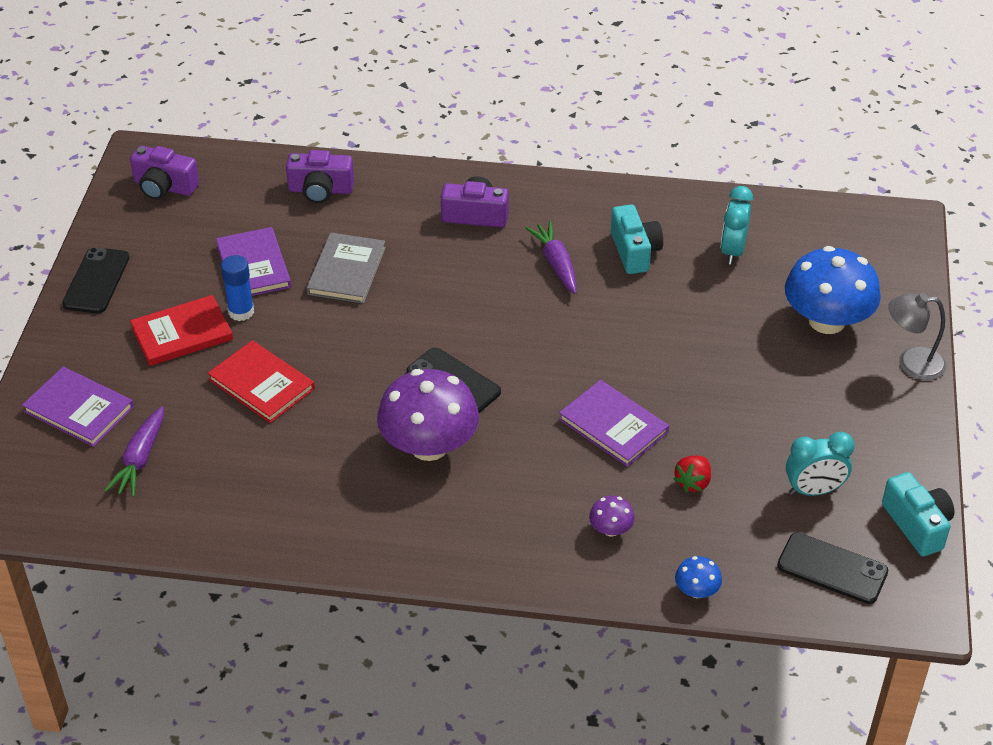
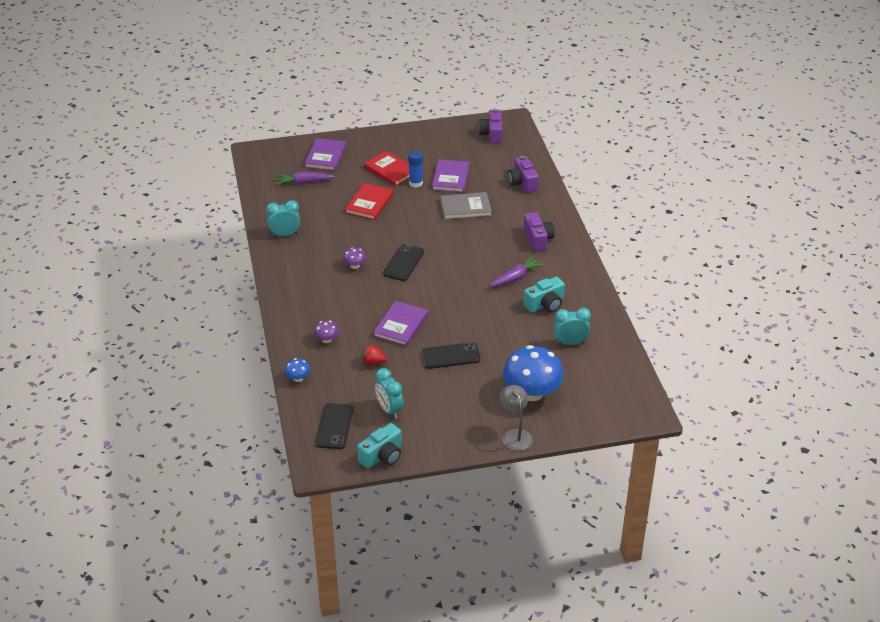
camera: 70 degrees right, 5 degrees down
(96, 281) = (412, 135): black phone -> black phone (450, 356)
(253, 266) = (451, 178): purple book -> purple book turned 45 degrees counterclockwise
(285, 522) = (285, 234): none -> turquoise clock
(429, 446) = (355, 266): purple mushroom -> purple mushroom, size x0.43

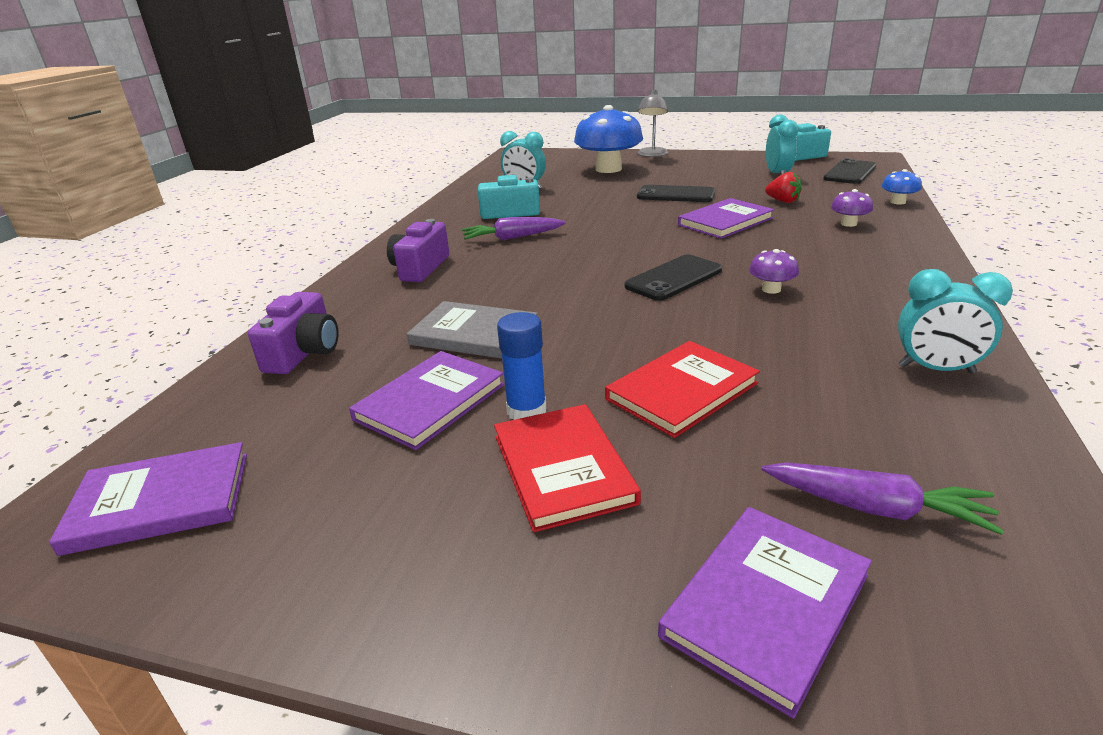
camera: 150 degrees left, 10 degrees down
(492, 134) = (160, 502): purple camera -> purple book

